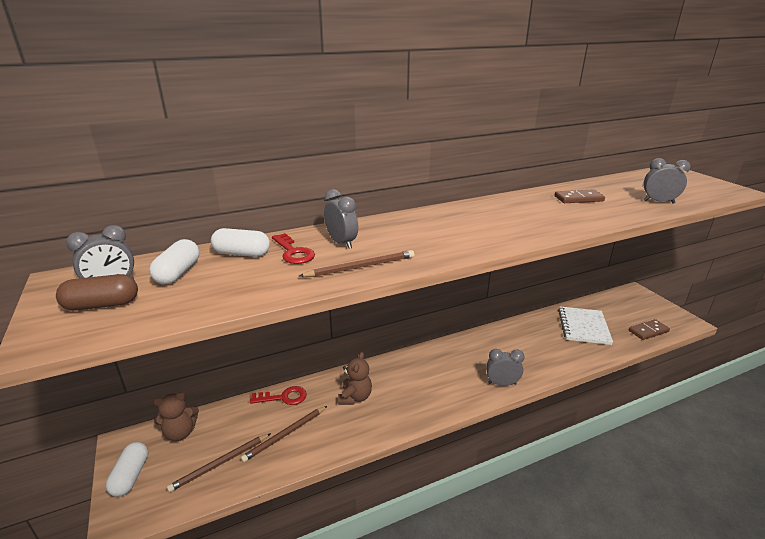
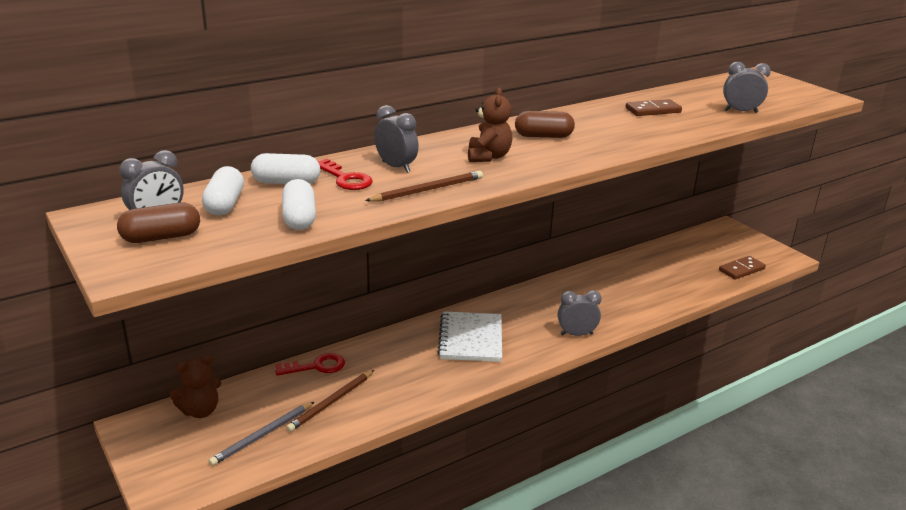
camera: 10 degrees left, 0 degrees up
(131, 476) = (157, 456): white capsule -> white capsule (299, 218)
(220, 463) = (262, 435): brown pencil -> grey pencil
(355, 397) = (405, 360): brown teddy bear -> brown teddy bear (488, 157)
(478, 219) = (543, 136): none -> brown capsule
(583, 327) = (666, 269): white notebook -> white notebook (470, 339)

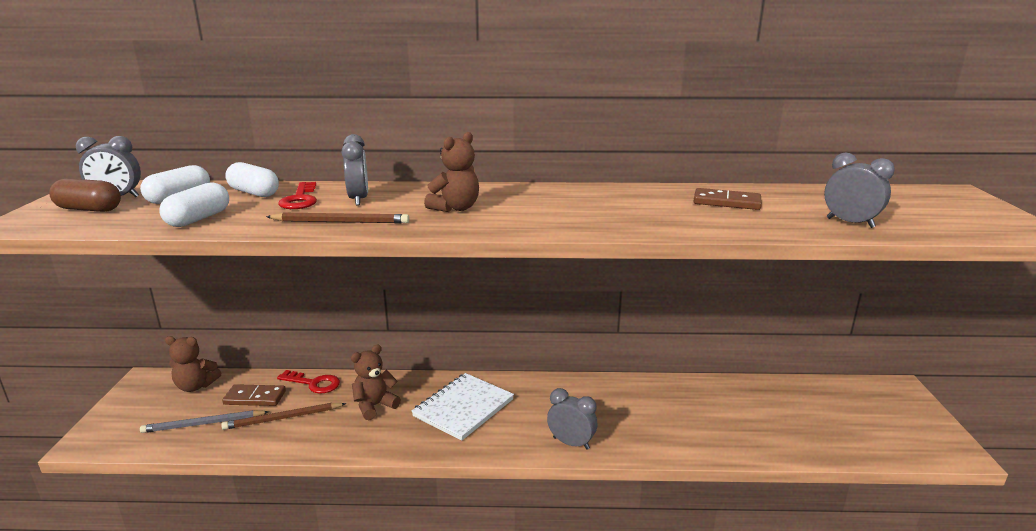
camera: 35 degrees right, 5 degrees down
(397, 363) = (375, 406): none -> brown teddy bear
(543, 136) = (548, 202): brown capsule -> none
(741, 270) = (866, 444): brown domino -> brown domino (255, 398)

